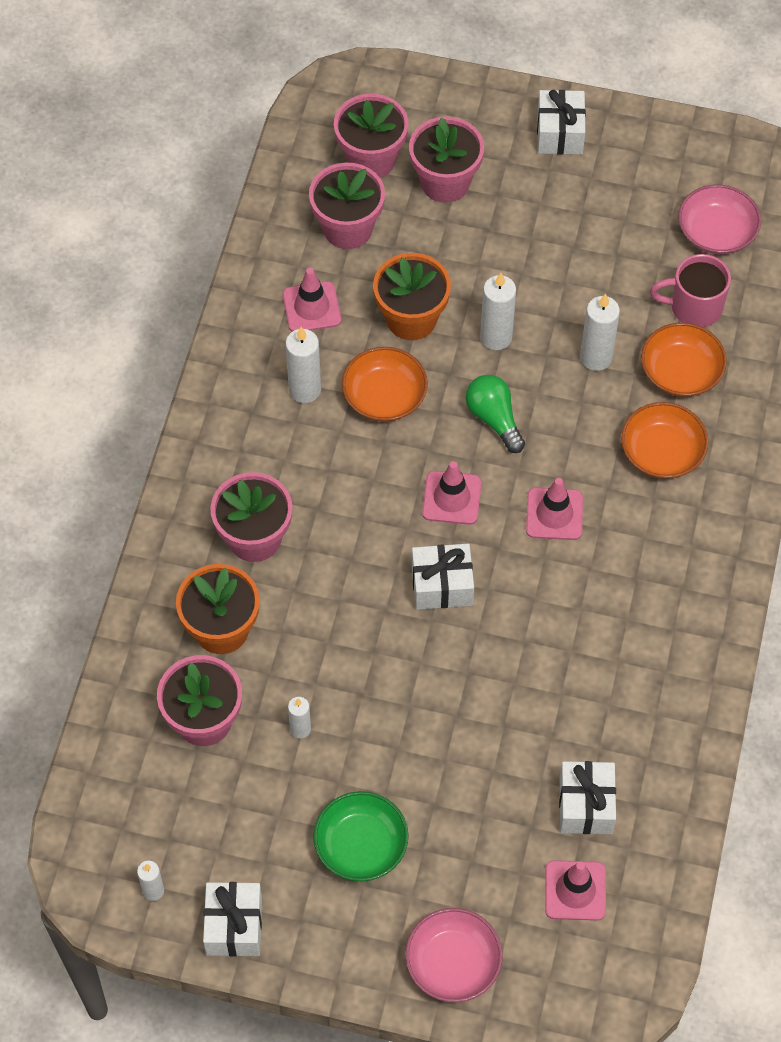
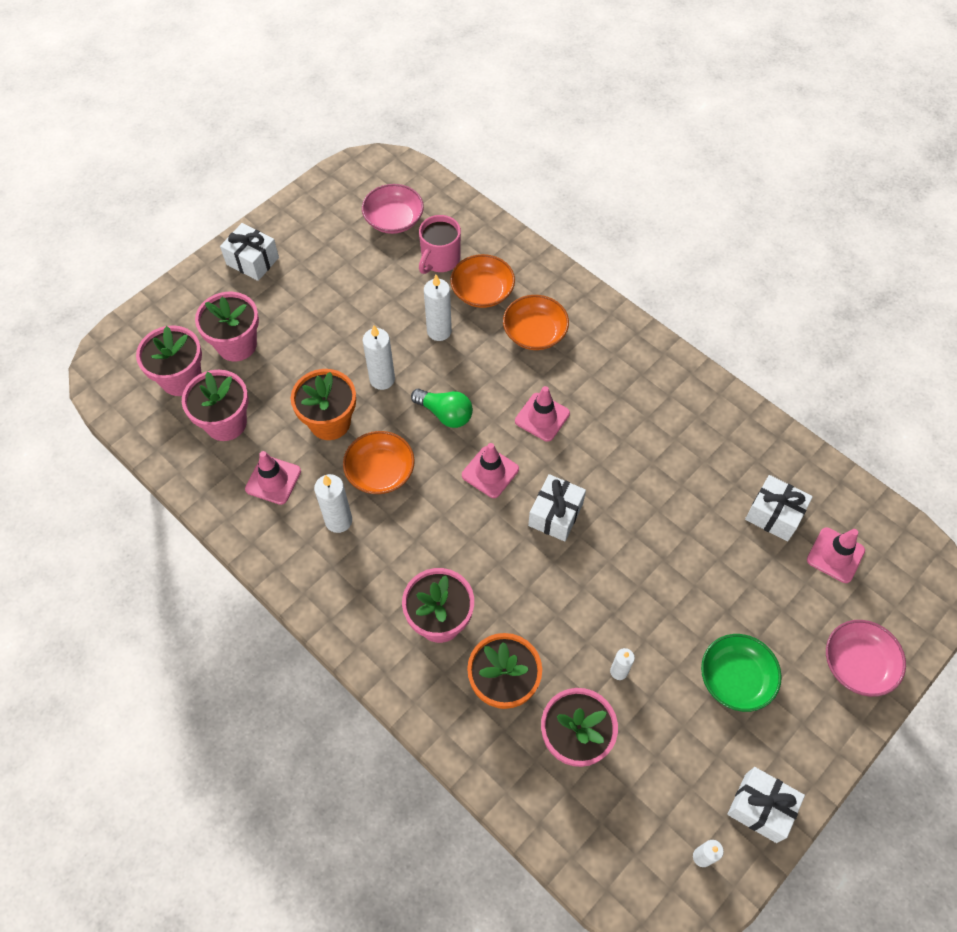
camera: 60 degrees left, 0 degrees up
(494, 419) = (445, 414): green light bulb -> green light bulb turned 150 degrees counterclockwise

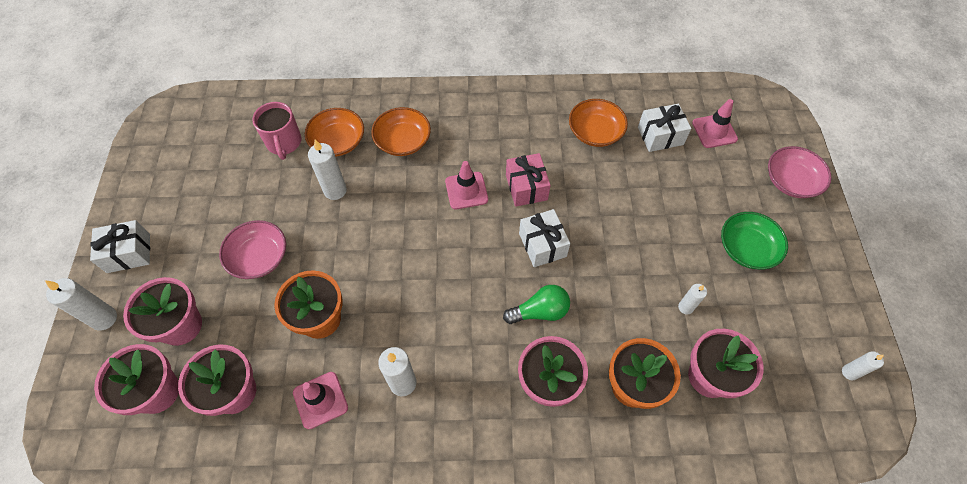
camera: 45 degrees left, 0 degrees up
(380, 471) = (396, 321): orange bowl -> orange bowl (595, 132)
(382, 379) = (328, 256): white candle -> white candle (104, 318)
(394, 219) = (219, 141): pink bowl -> pink bowl (259, 257)
(445, 414) = (399, 242): green light bulb -> green light bulb (539, 311)
(490, 472) = (472, 254): pink traffic cone -> none
(595, 456) = (526, 187): none -> pink gift
(760, 808) = (842, 311): white gift -> none

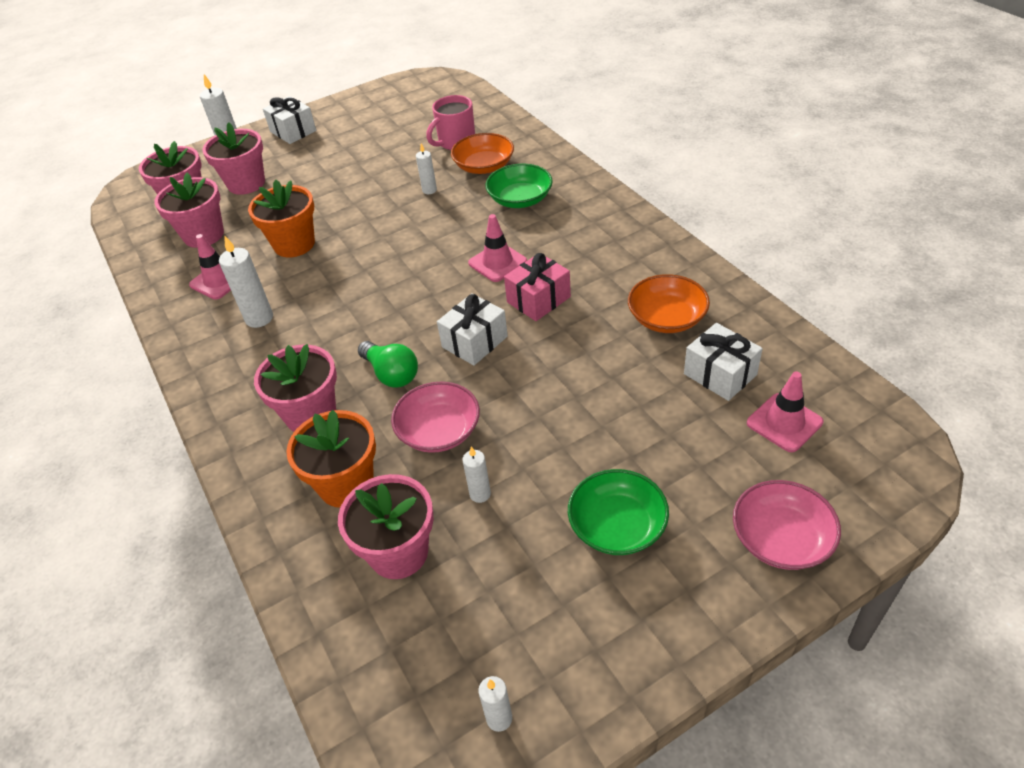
camera: 65 degrees right, 15 degrees down
(259, 257) = (331, 187): pink bowl -> pink bowl (439, 431)
(335, 190) = (429, 190): white candle -> white candle, size x0.60
(403, 141) = (520, 199): orange bowl -> green bowl

